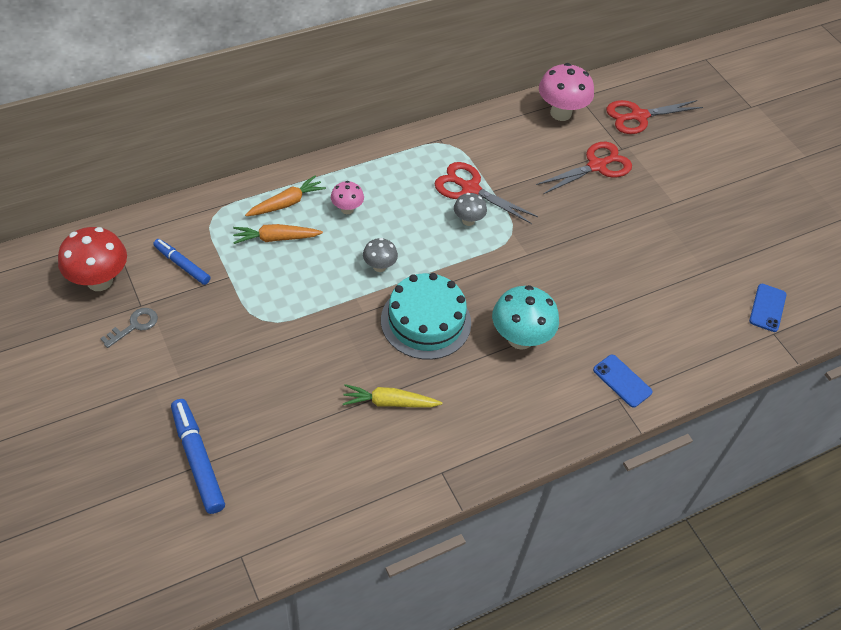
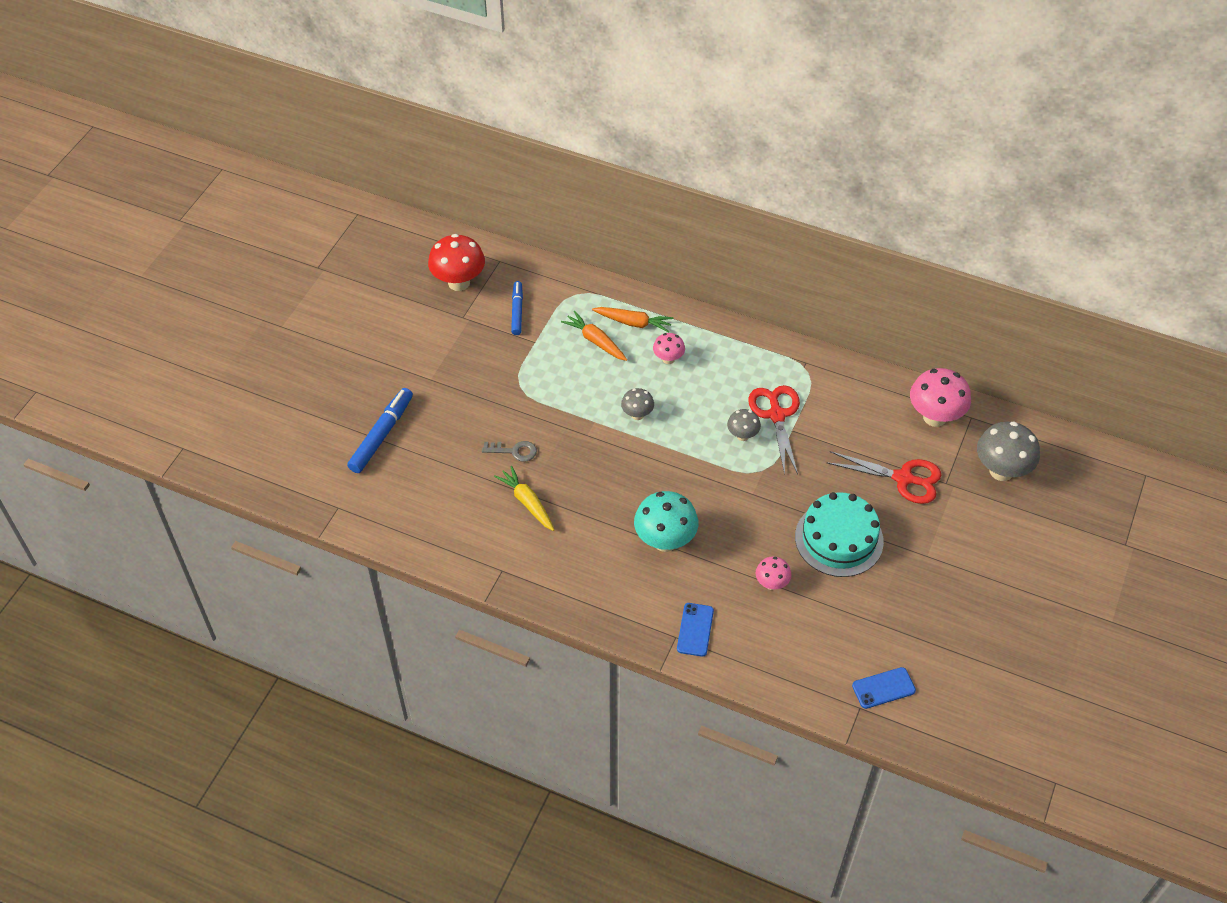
camera: 55 degrees right, 0 degrees up
(134, 326) = (444, 327): grey key -> grey key (514, 451)
(426, 321) = (618, 475): turquoise cake -> turquoise cake (839, 539)
(621, 303) = (771, 584): none -> pink mushroom
(638, 116) = (1001, 471): red scissors -> grey mushroom

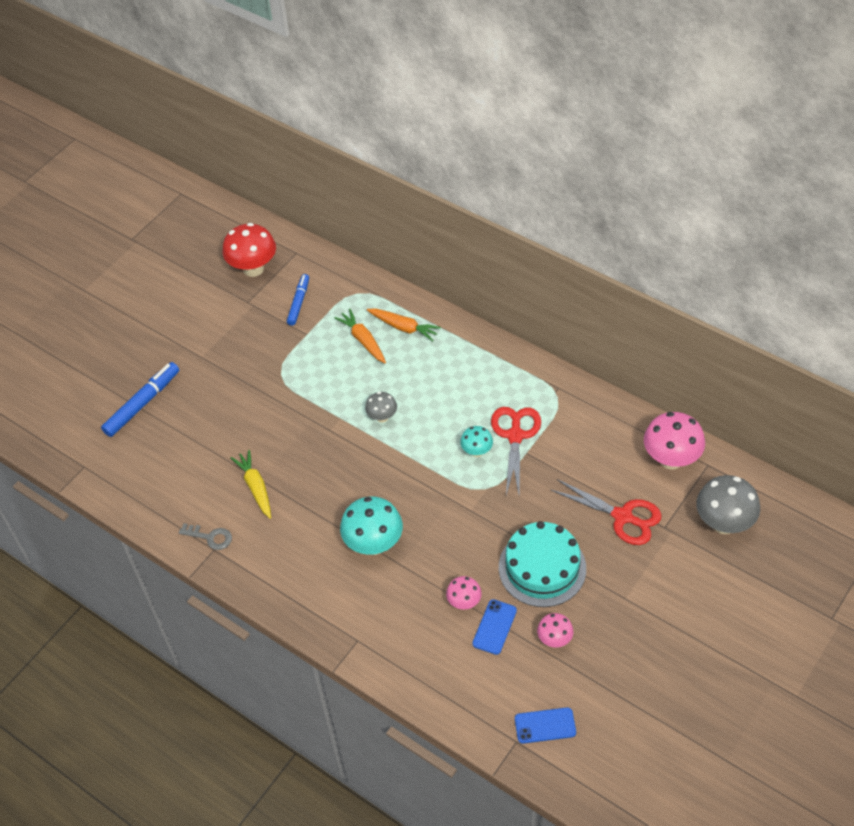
camera: 15 degrees right, 0 degrees up
(514, 451) = (258, 436): grey key -> grey key (210, 537)
(668, 359) = (426, 367): pink mushroom -> pink mushroom (554, 639)
(695, 630) = (378, 636): blue phone -> blue phone (494, 627)
(742, 435) = (477, 451): grey mushroom -> turquoise mushroom

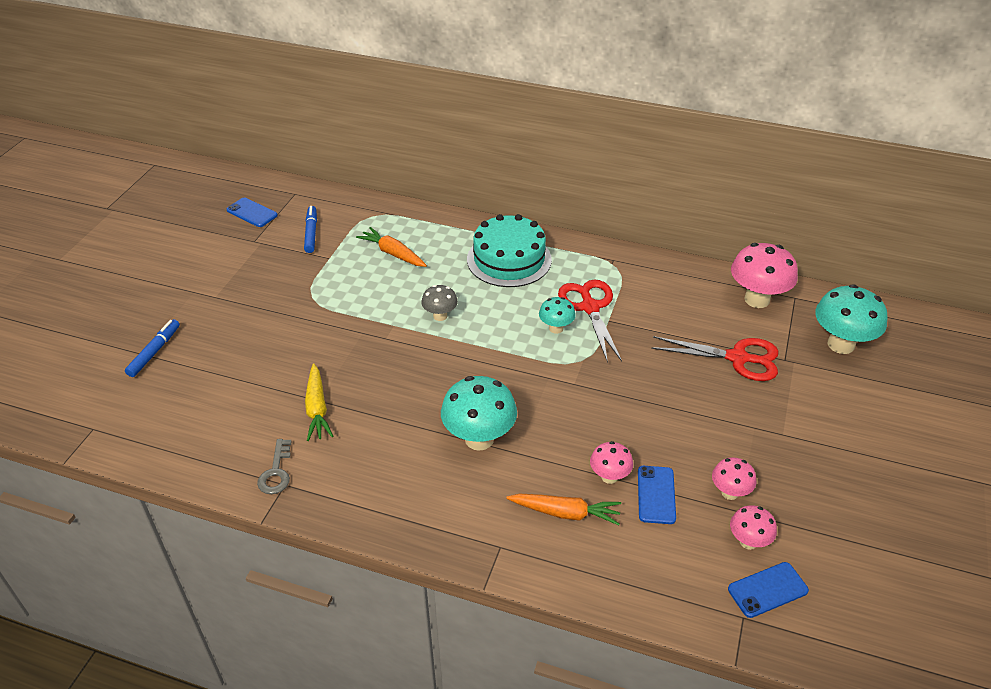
camera: 20 degrees left, 10 degrees down
(142, 403) = (154, 352): blue marker -> blue marker, size x0.65
(210, 537) = (276, 472): grey key -> grey key turned 90 degrees clockwise
(253, 269) = (252, 213): red mushroom -> blue phone
(255, 487) = (317, 409): yellow carrot -> yellow carrot turned 150 degrees counterclockwise
(404, 327) = (432, 236): orange carrot -> orange carrot (566, 513)
(542, 568) = (679, 423): turquoise cake -> turquoise cake (509, 259)
(549, 684) = (748, 542): none -> pink mushroom
(723, 523) = (841, 344): grey mushroom -> turquoise mushroom

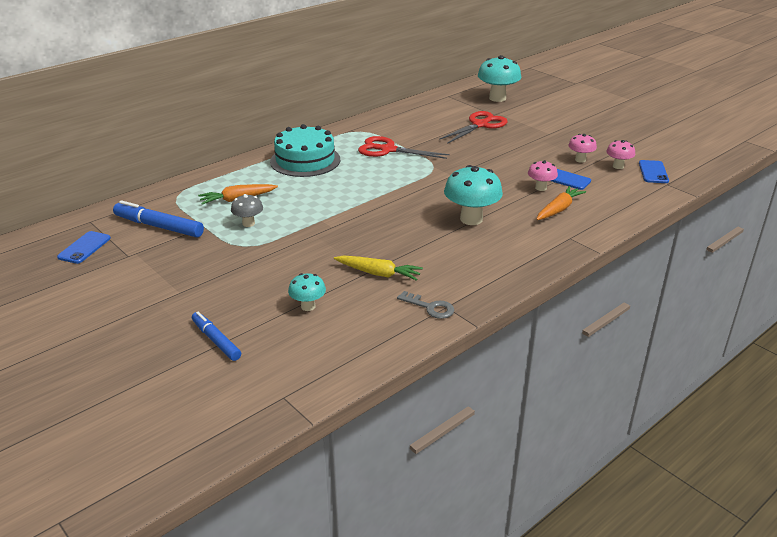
camera: 60 degrees left, 10 degrees down
(252, 213) = (84, 248): blue phone -> blue phone turned 45 degrees counterclockwise
(311, 233) = (159, 226): blue marker -> blue marker, size x1.53
(440, 316) = (333, 200): grey mushroom -> grey mushroom (248, 223)
(556, 328) = (395, 165): turquoise mushroom -> turquoise mushroom (308, 306)
(757, 299) = (438, 105): pink mushroom -> none

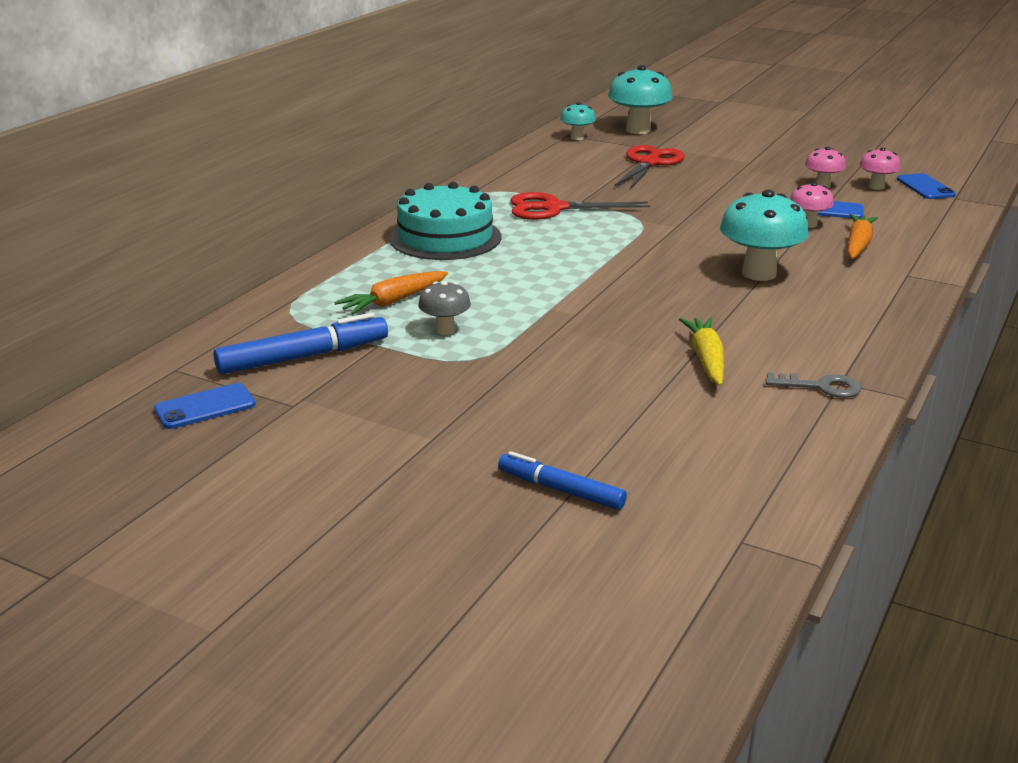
camera: 20 degrees left, 5 degrees down
(84, 248) = (205, 407): blue phone -> blue phone turned 60 degrees clockwise
(159, 226) = (303, 357): blue marker -> blue marker turned 150 degrees clockwise
(308, 306) = (650, 418): turquoise mushroom -> turquoise mushroom (577, 138)
(379, 273) = (706, 359): yellow carrot -> yellow carrot turned 90 degrees counterclockwise

